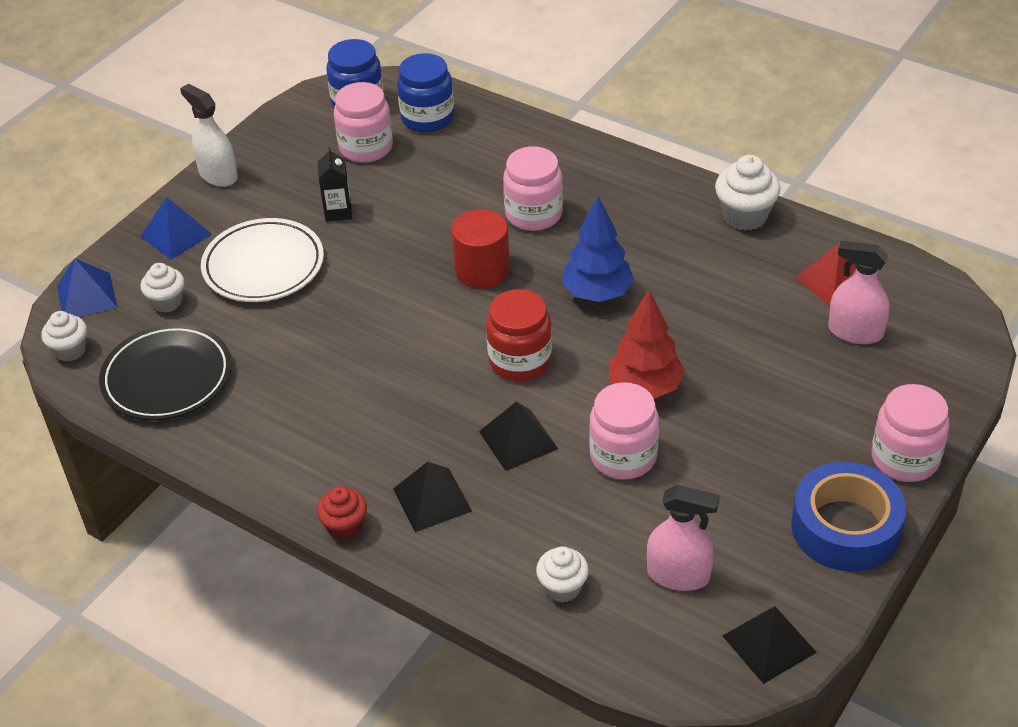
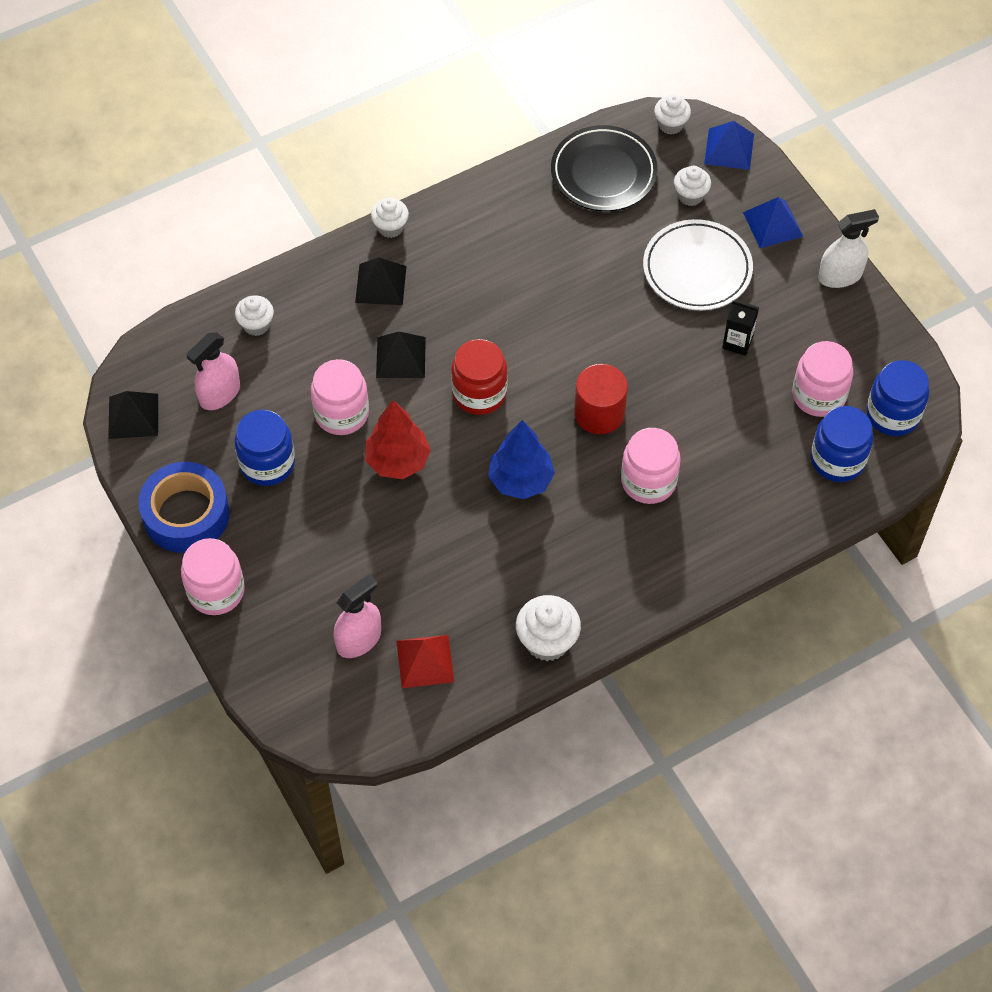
camera: 115 degrees right, 15 degrees up
(345, 527) = (390, 227): red cupcake -> white cupcake
(730, 489) = (267, 463): none -> blue jar

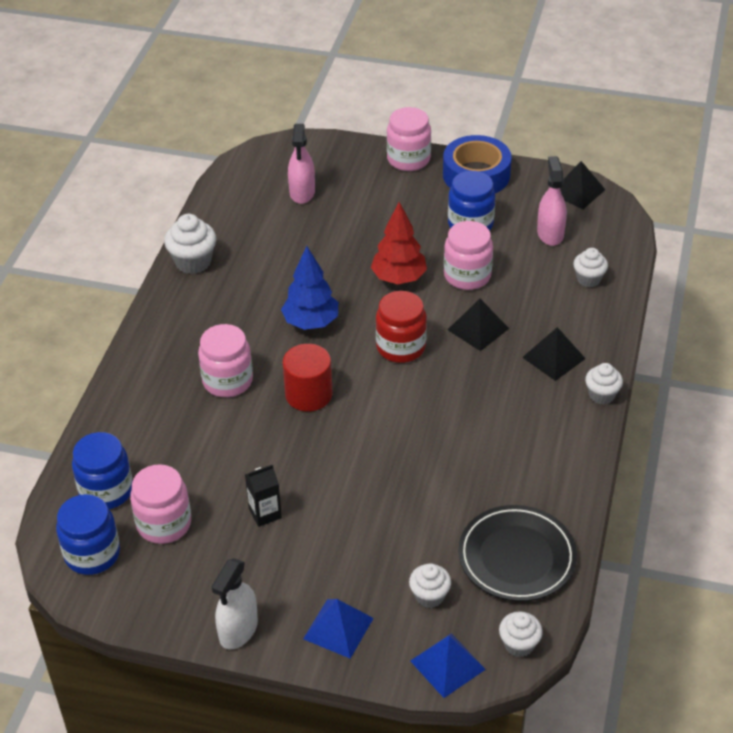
camera: 135 degrees right, 15 degrees down
(425, 661) = (253, 208): red pyramid -> none
(697, 269) = (356, 542): white plate -> none

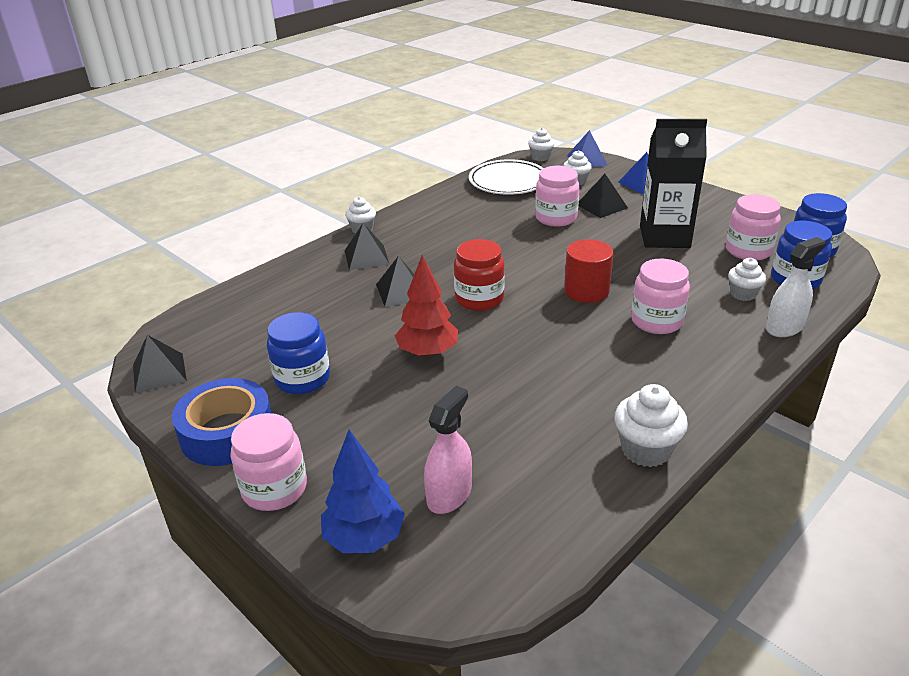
camera: 150 degrees left, 10 degrees down
(238, 630) = (709, 196): white spray bottle -> white spray bottle (784, 327)
(265, 513) = (664, 237): black carton -> black carton, size x2.20
(311, 322) = (546, 342): blue tree -> blue tree (364, 538)
(366, 549) = (601, 206): none -> black pyramid
(467, 276) = (362, 333): pink jar -> pink jar (556, 218)
(516, 557) = (508, 182): black plate -> white plate
(550, 233) = (243, 342): pink spray bottle -> none
(588, 279) = (266, 296): white cupcake -> white cupcake (743, 294)

